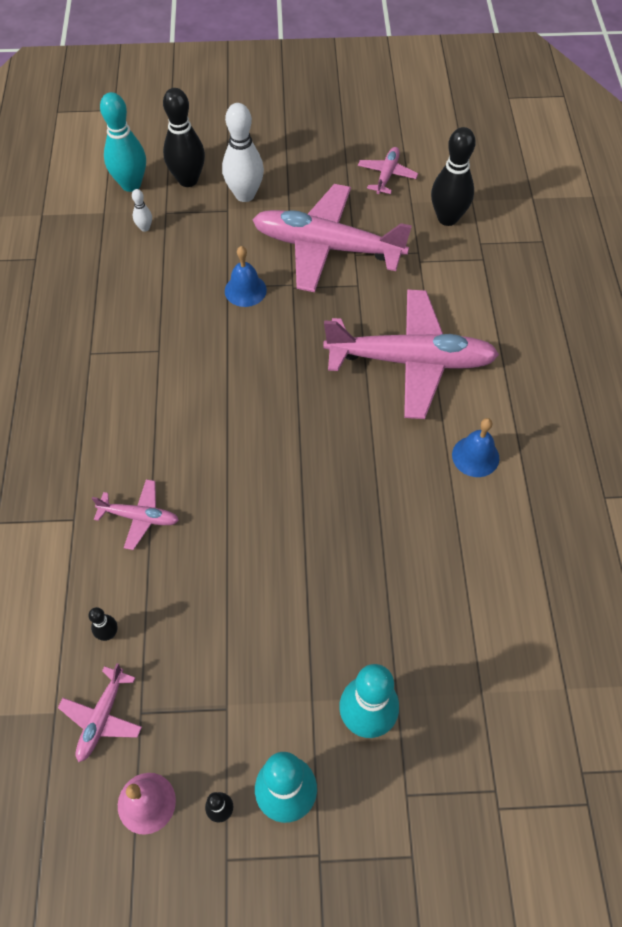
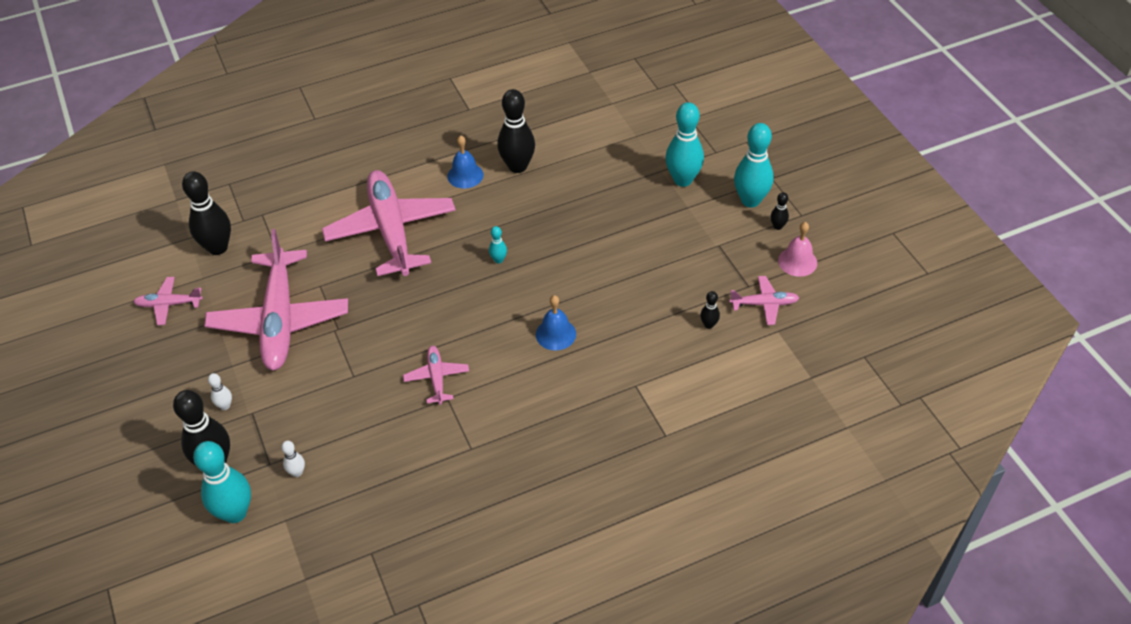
camera: 110 degrees left, 10 degrees down
(139, 517) = (611, 344): pink plane -> pink plane (437, 378)
(245, 195) = (225, 406): white bowling pin -> white bowling pin, size x0.46
(245, 290) = (353, 361): blue bell -> blue bell (555, 334)
(319, 448) = (498, 260): none -> turquoise bowling pin
(470, 518) = (517, 166): none -> black bowling pin

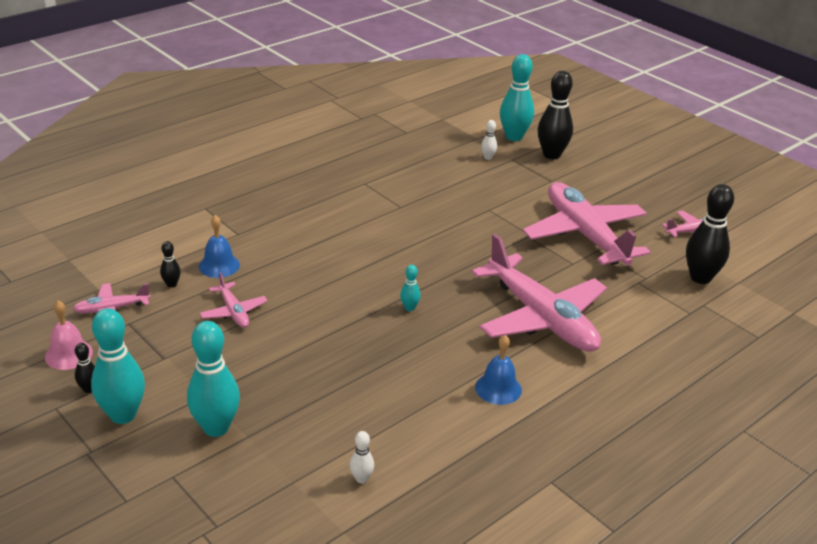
camera: 160 degrees right, 15 degrees down
(225, 406) = (575, 181): white bowling pin -> white bowling pin (361, 478)
(437, 378) = (417, 216): pink plane -> pink plane (233, 311)
(517, 166) = (439, 410): black bowling pin -> none
(555, 334) = (324, 258): blue bell -> blue bell (219, 265)

